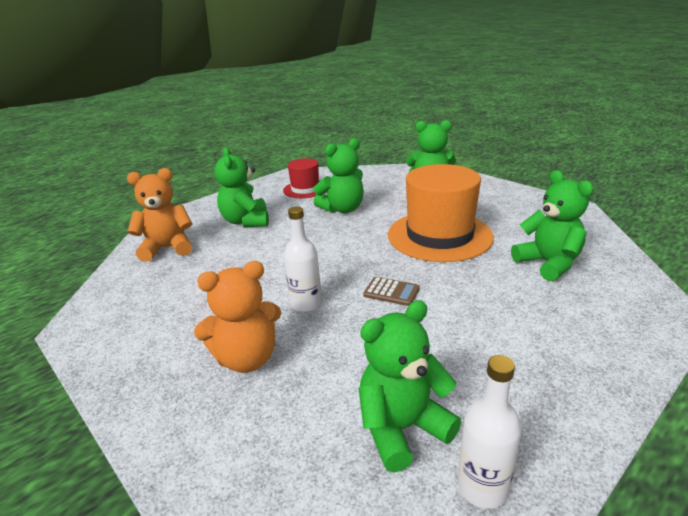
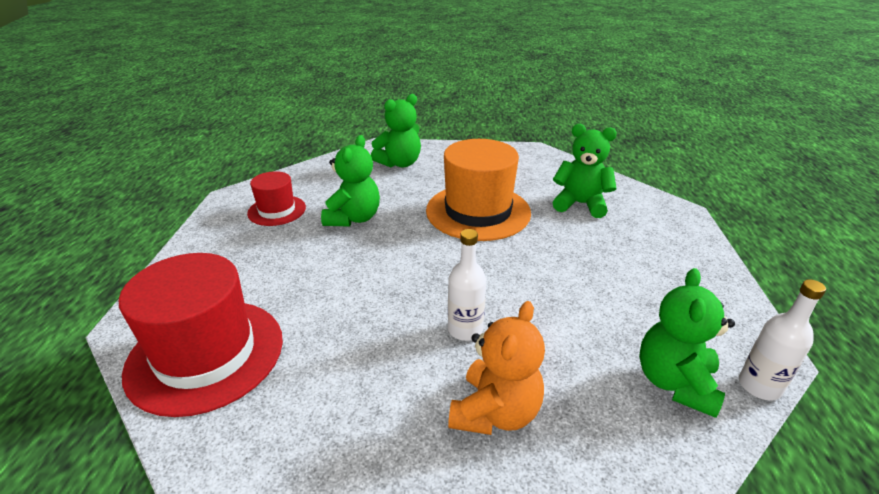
camera: 45 degrees left, 5 degrees up
(167, 248) = (206, 354): orange teddy bear -> red hat
(246, 221) = (262, 275): green teddy bear -> none
(391, 292) = (515, 280): brown calculator -> none

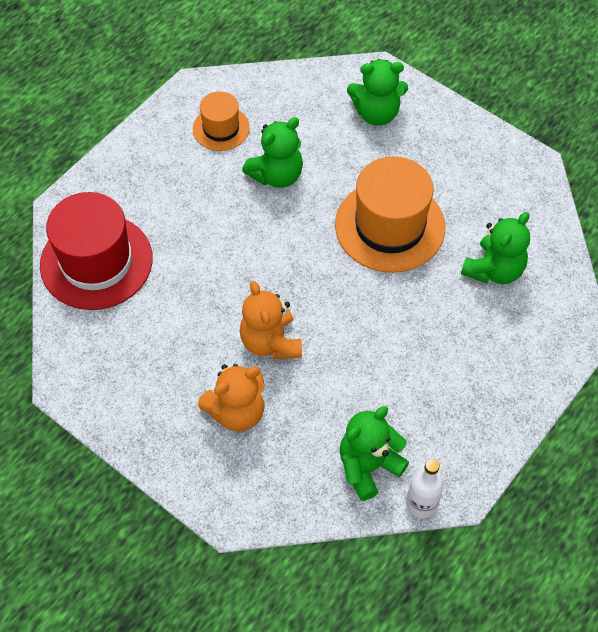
camera: 35 degrees right, 25 degrees up
(277, 210) = (221, 128): red hat -> orange hat
(465, 330) = (271, 342): white bottle -> orange teddy bear
(580, 204) = (494, 270): green teddy bear -> green teddy bear turned 75 degrees clockwise

